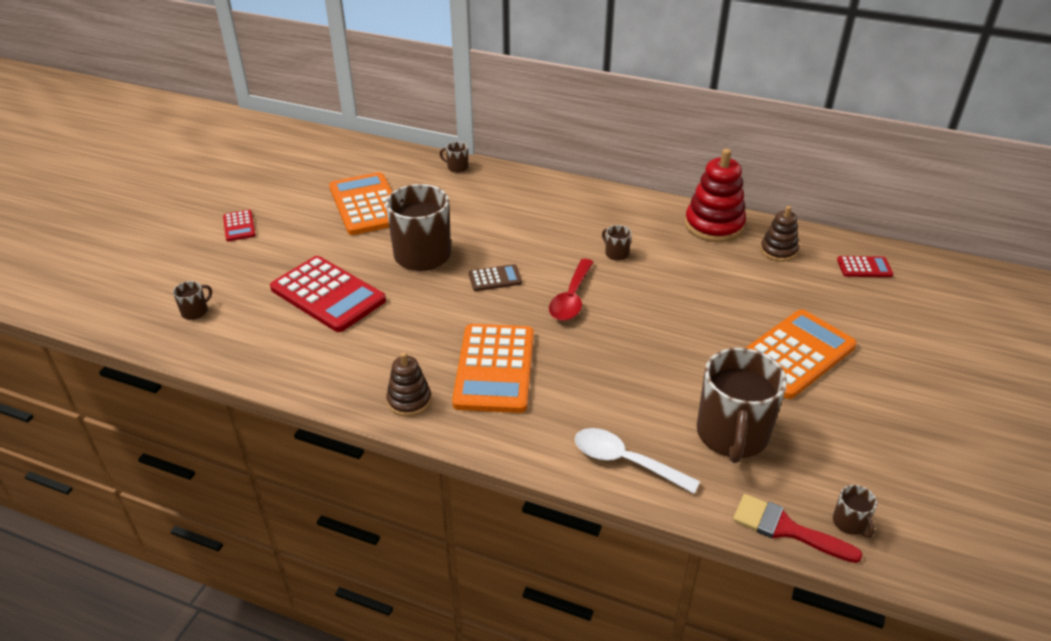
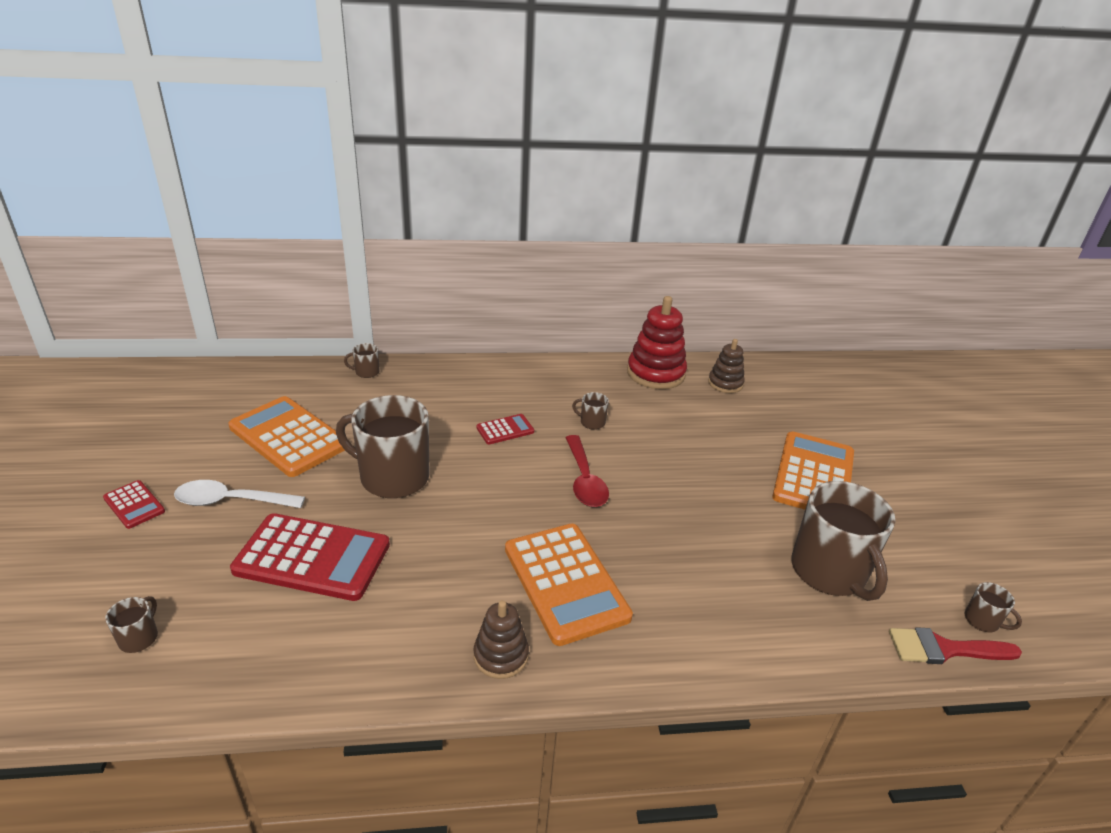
camera: 30 degrees left, 5 degrees down
(495, 278) = (493, 481): brown calculator -> none
(625, 461) = (765, 637): white spoon -> white spoon (231, 501)
(864, 267) = (800, 381): red calculator -> red calculator (505, 430)

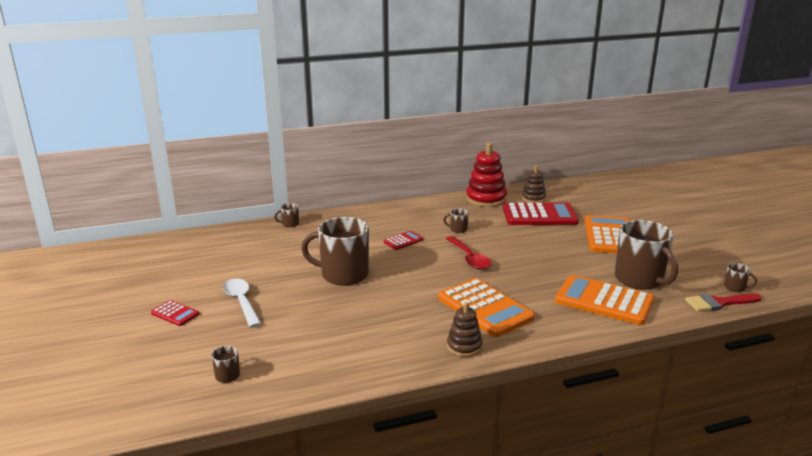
camera: 10 degrees left, 10 degrees down
(231, 501) = (241, 302): white spoon -> white spoon turned 75 degrees clockwise
(288, 437) = (258, 264): orange calculator -> orange calculator (604, 301)
(312, 557) = (316, 321): red calculator -> red calculator (539, 215)

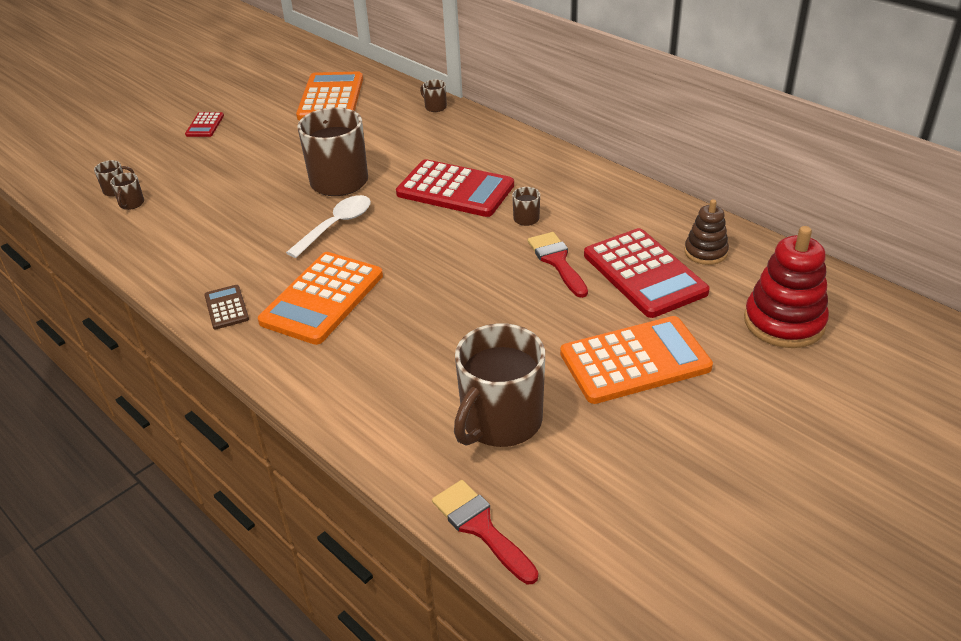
camera: 65 degrees right, 15 degrees up
(241, 302) = (244, 147): white spoon -> white spoon (336, 226)
(403, 241) = (455, 190): red calculator -> red calculator, size x2.10
(464, 346) = (226, 307): brown stacking toy -> brown calculator
(469, 258) = (446, 251): red spoon -> none
(486, 199) = (653, 212): red stacking toy -> red stacking toy (784, 322)
(509, 232) = (557, 261): none -> red brush
(604, 301) = (405, 396): orange calculator -> orange calculator (331, 98)
(735, 288) = (553, 544): brown mug -> brown mug (131, 204)

